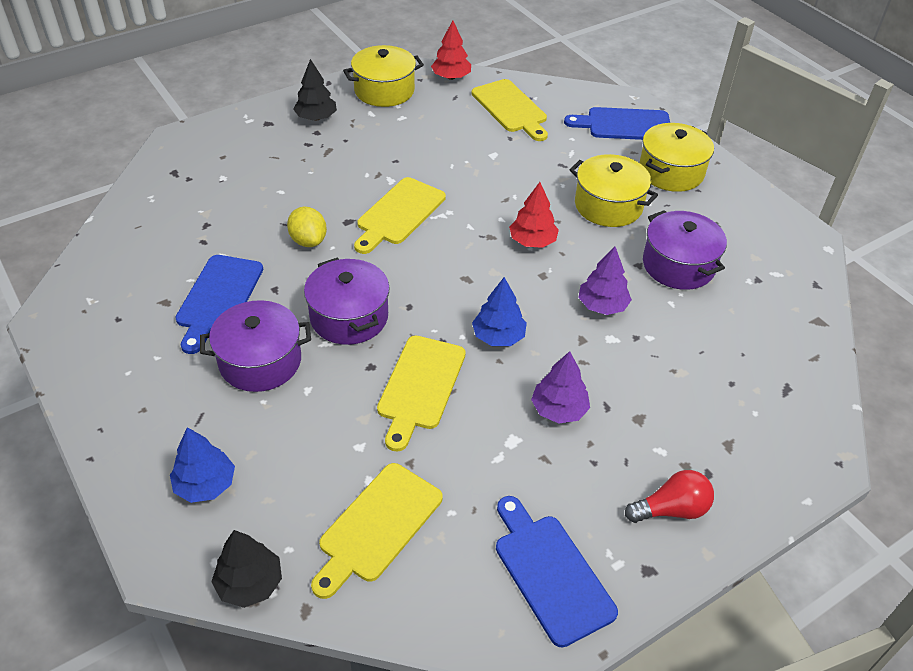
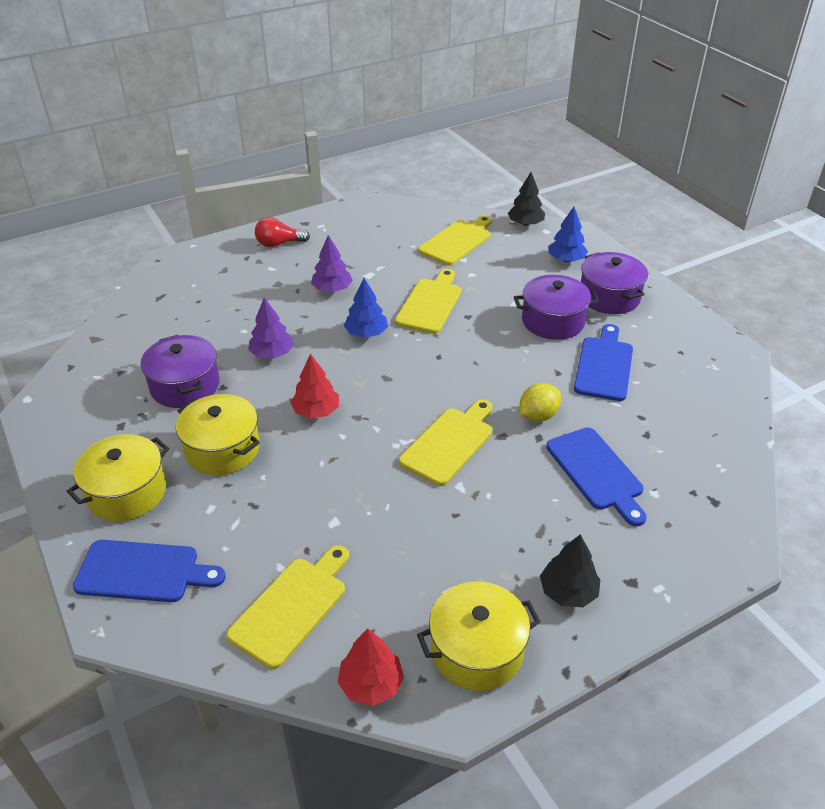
camera: 175 degrees left, 5 degrees down
(308, 241) = (538, 416): yellow lemon -> yellow lemon turned 75 degrees clockwise
(349, 317) = (489, 349): purple pot -> purple pot (609, 297)
(511, 108) = (292, 607): yellow cutting board -> yellow cutting board turned 60 degrees clockwise
(550, 573) = (360, 223): blue cutting board -> blue cutting board (596, 472)

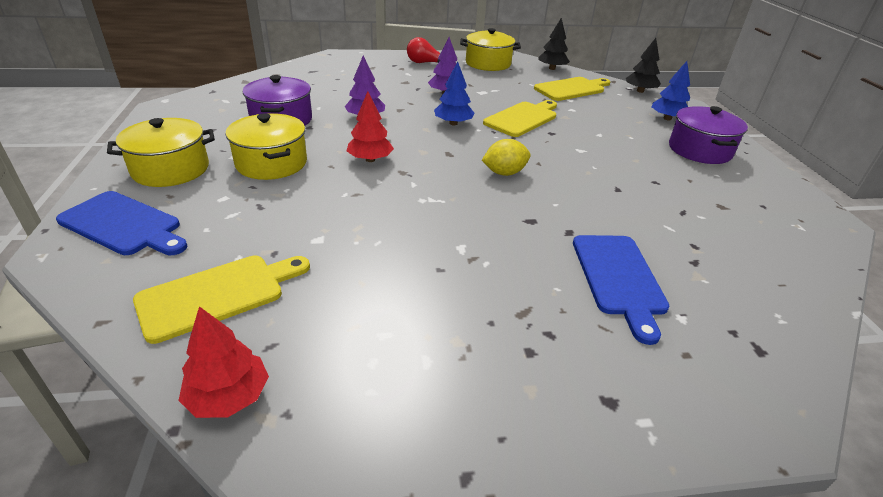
camera: 20 degrees right, 5 degrees down
(449, 443) = (474, 212): yellow cutting board -> none
(477, 650) = (371, 407): yellow pot -> yellow pot (488, 63)
(538, 416) = (578, 215): yellow lemon -> yellow lemon (504, 173)
(553, 321) = (632, 153): purple pot -> none
(568, 592) = (521, 384): black tree -> black tree (552, 68)
(604, 366) = (670, 196): blue cutting board -> none

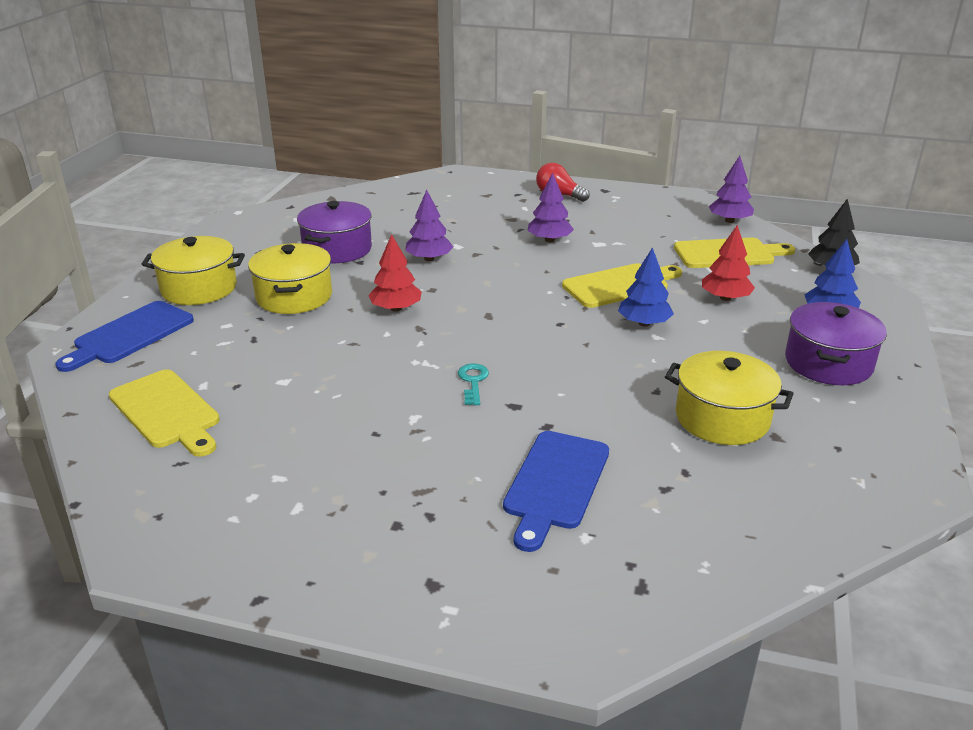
camera: 25 degrees right, 5 degrees down
(123, 225) = (130, 335): blue cutting board -> blue cutting board turned 75 degrees clockwise
(217, 294) = (167, 411): yellow cutting board -> yellow cutting board turned 60 degrees clockwise
(228, 397) = (125, 492): red tree -> red tree (725, 298)
(453, 123) = (525, 280): blue tree -> blue tree (644, 323)
(482, 207) = (473, 381): none -> turquoise key
(488, 63) = (643, 204): yellow pot -> yellow pot (722, 418)
(504, 173) = (533, 348): yellow lemon -> none
(552, 68) = (729, 221): black tree -> purple tree

